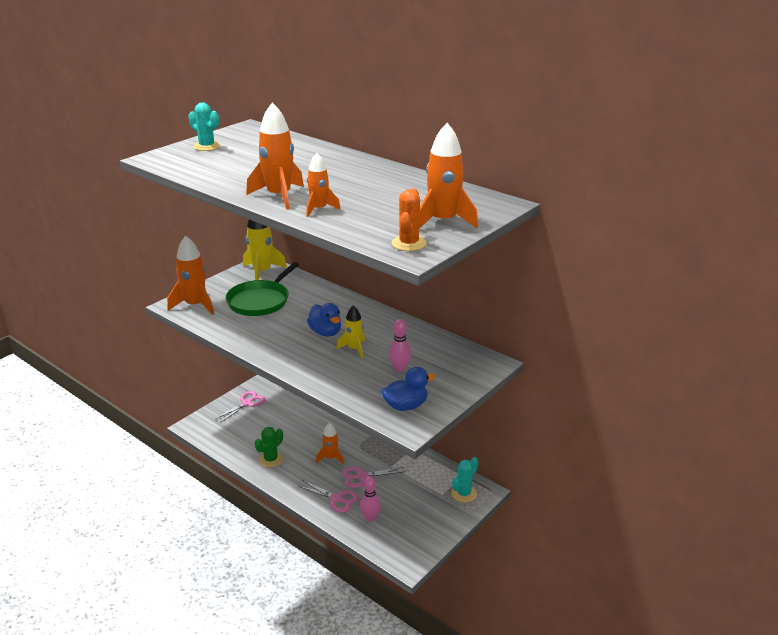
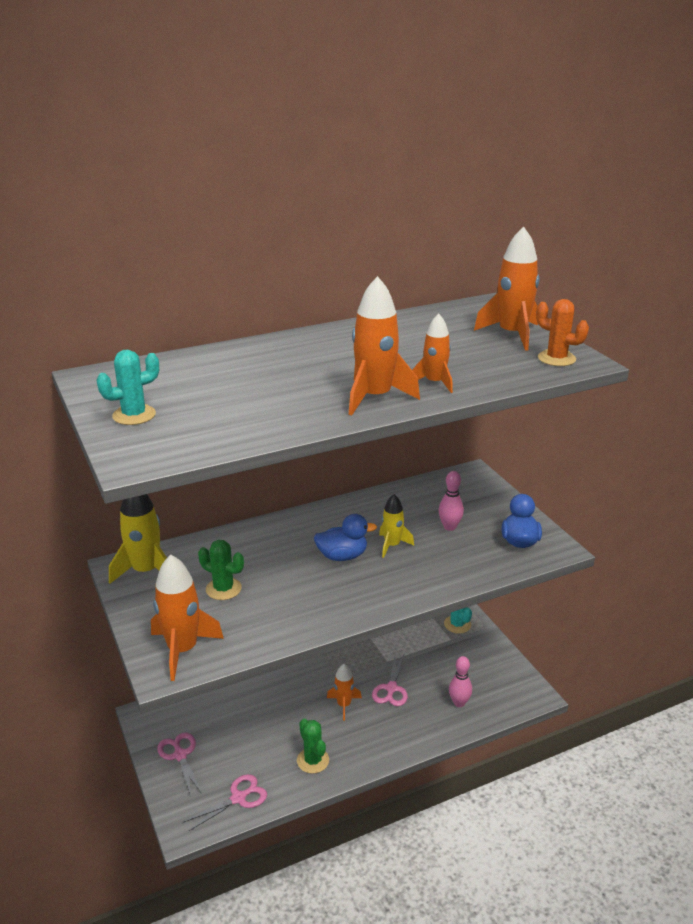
camera: 65 degrees left, 0 degrees up
(260, 301) = (223, 589): green pan -> green cactus
(336, 499) = (416, 721): pink scissors -> pink scissors (238, 798)

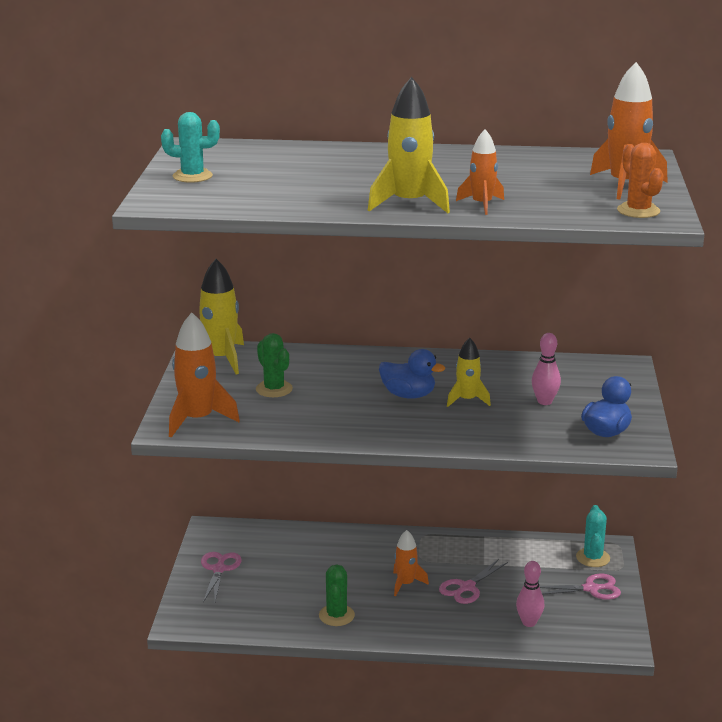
camera: 30 degrees right, 5 degrees down
(238, 798) = (244, 618): pink scissors -> pink scissors (591, 589)
(375, 397) = (409, 204): orange rocket -> yellow rocket

